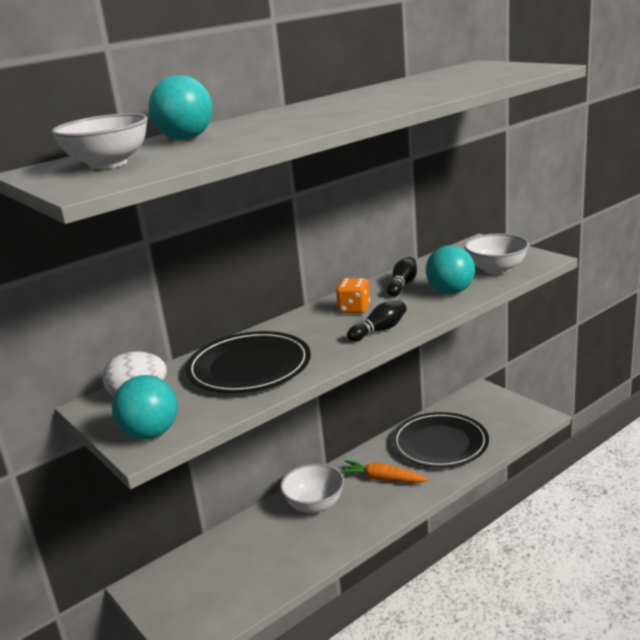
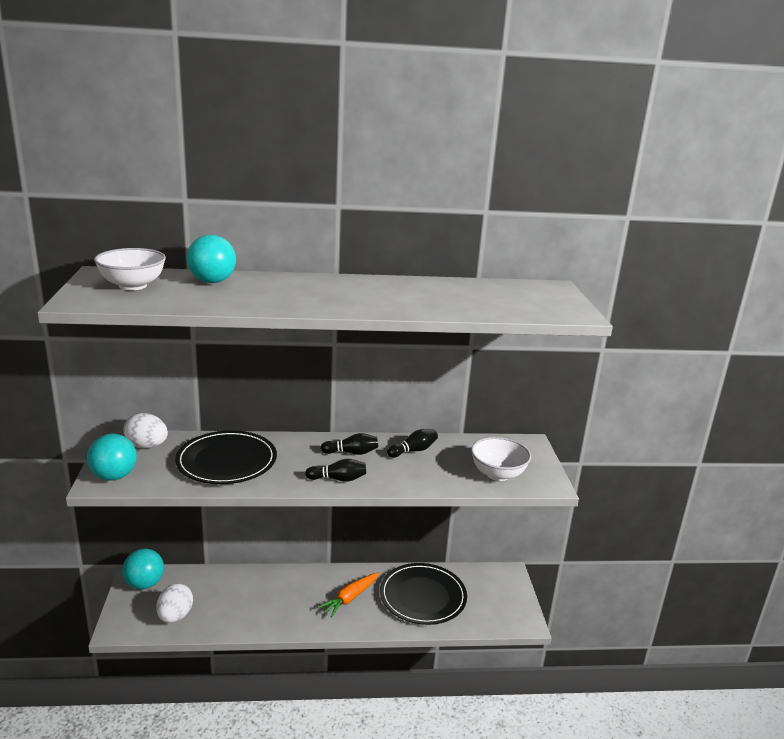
camera: 30 degrees right, 0 degrees up
(237, 592) = (175, 616): none -> white egg
(314, 505) = (286, 588): white bowl -> none
(354, 309) = (351, 453): orange dice -> black bowling pin
(382, 479) = (350, 598): orange carrot -> orange carrot turned 105 degrees counterclockwise
(450, 292) = (434, 475): turquoise ball -> turquoise ball (144, 584)

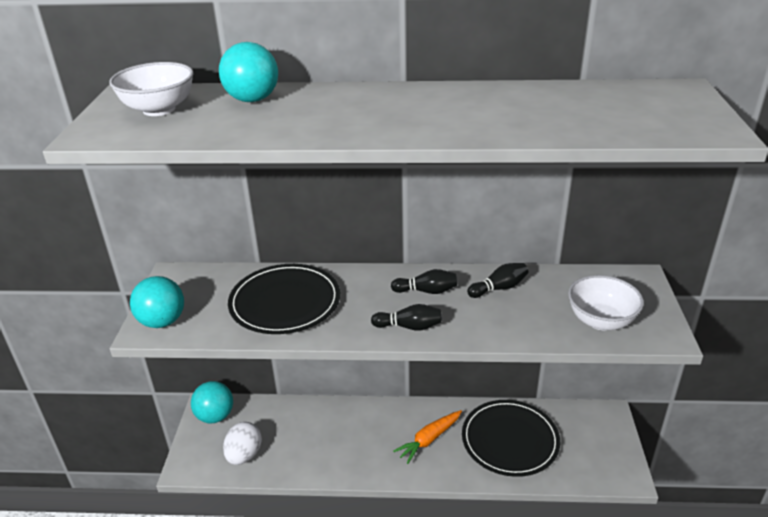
camera: 10 degrees right, 10 degrees up
(147, 446) = (201, 283): white egg -> none

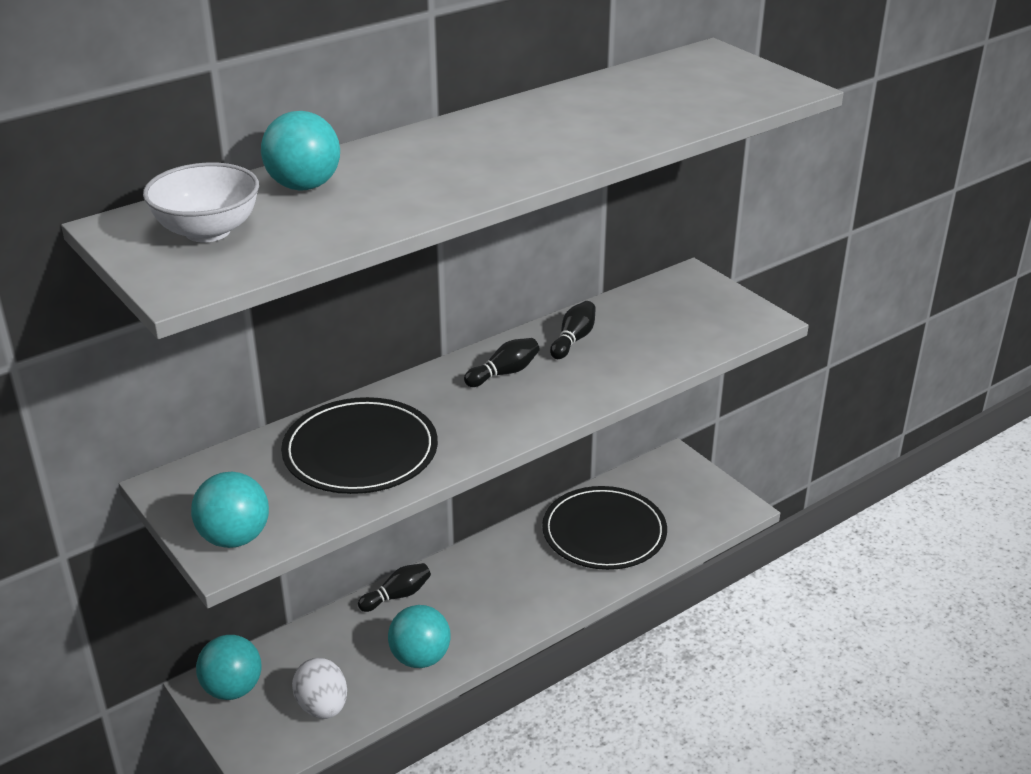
camera: 40 degrees left, 0 degrees up
(321, 458) = (420, 658): none -> turquoise ball
(409, 327) = (529, 414): black bowling pin -> black bowling pin (397, 596)
(429, 439) = (522, 575): orange carrot -> none
(601, 321) = (699, 330): white bowl -> none

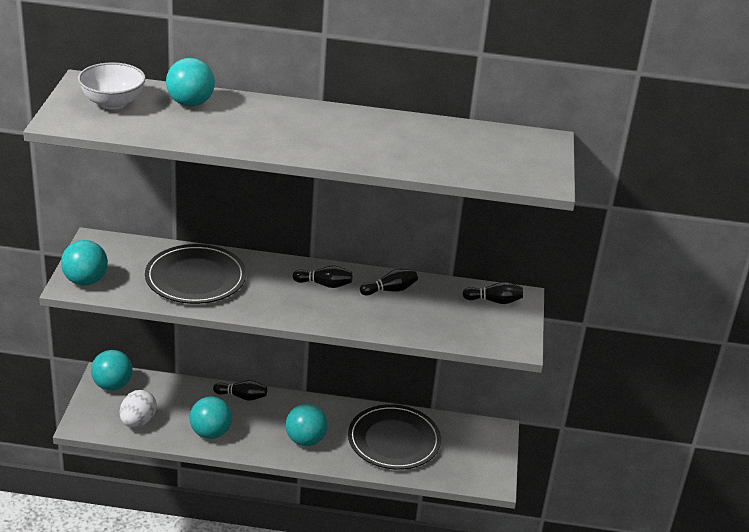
camera: 40 degrees right, 0 degrees up
(525, 593) = (305, 440): none -> turquoise ball
(677, 293) = (494, 301): none -> black bowling pin

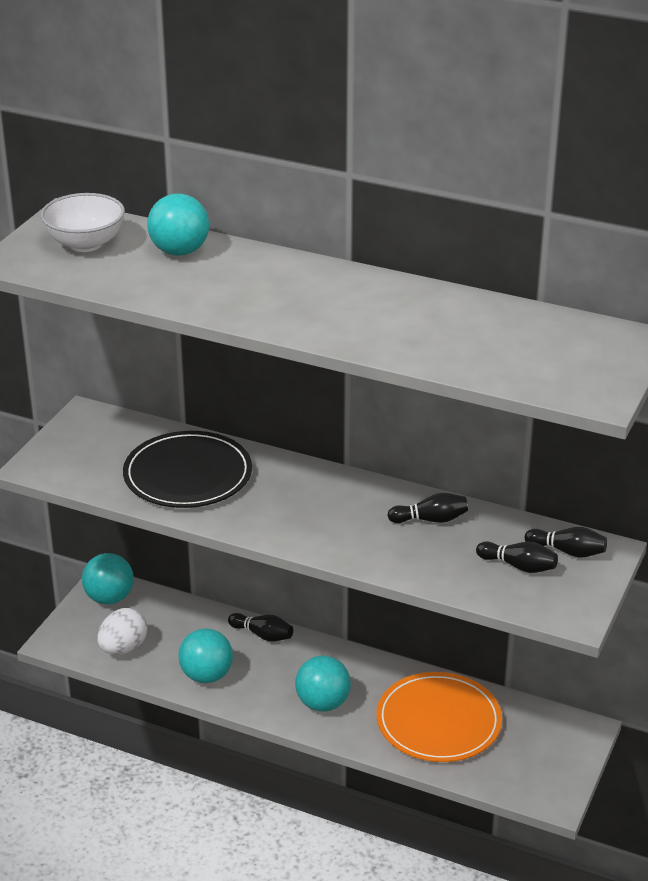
camera: 20 degrees right, 0 degrees up
(85, 281) = (54, 463): turquoise ball -> none
(324, 284) = (347, 502): black bowling pin -> black bowling pin (518, 566)
(394, 440) = (438, 721): black plate -> orange plate

